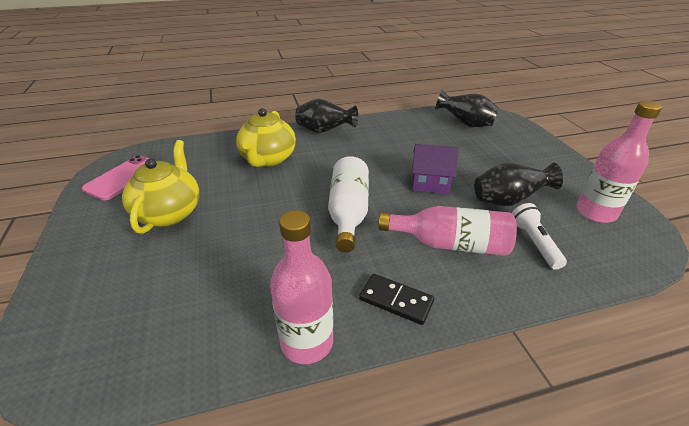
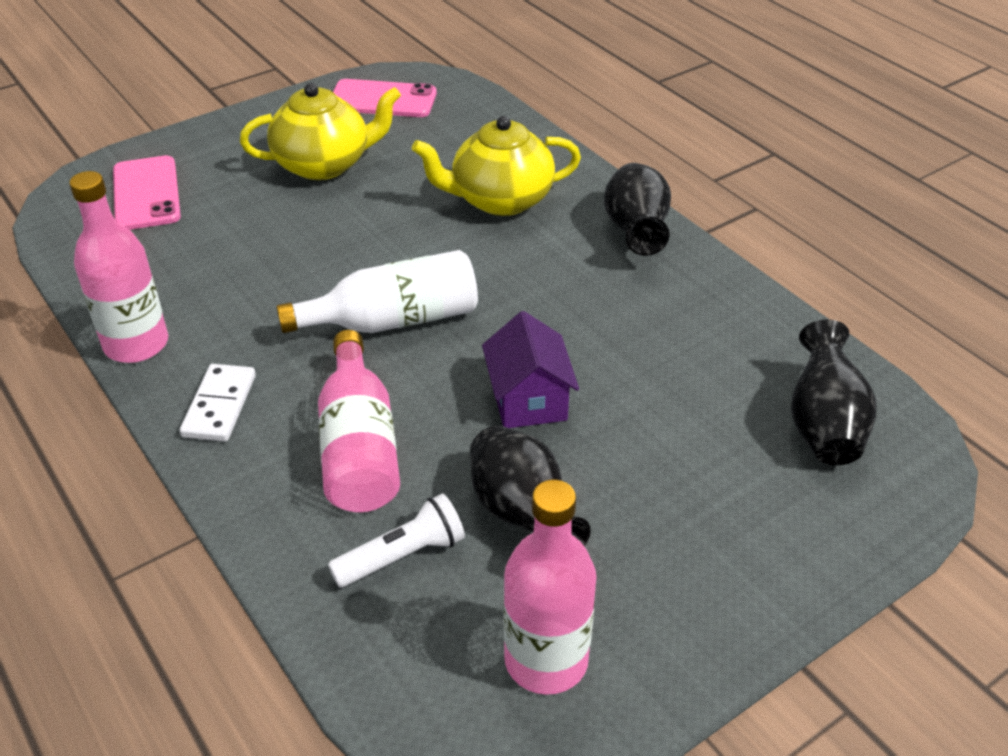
camera: 70 degrees right, 5 degrees up
(106, 314) = (146, 193): none -> pink phone
(396, 300) = (220, 406): black domino -> white domino

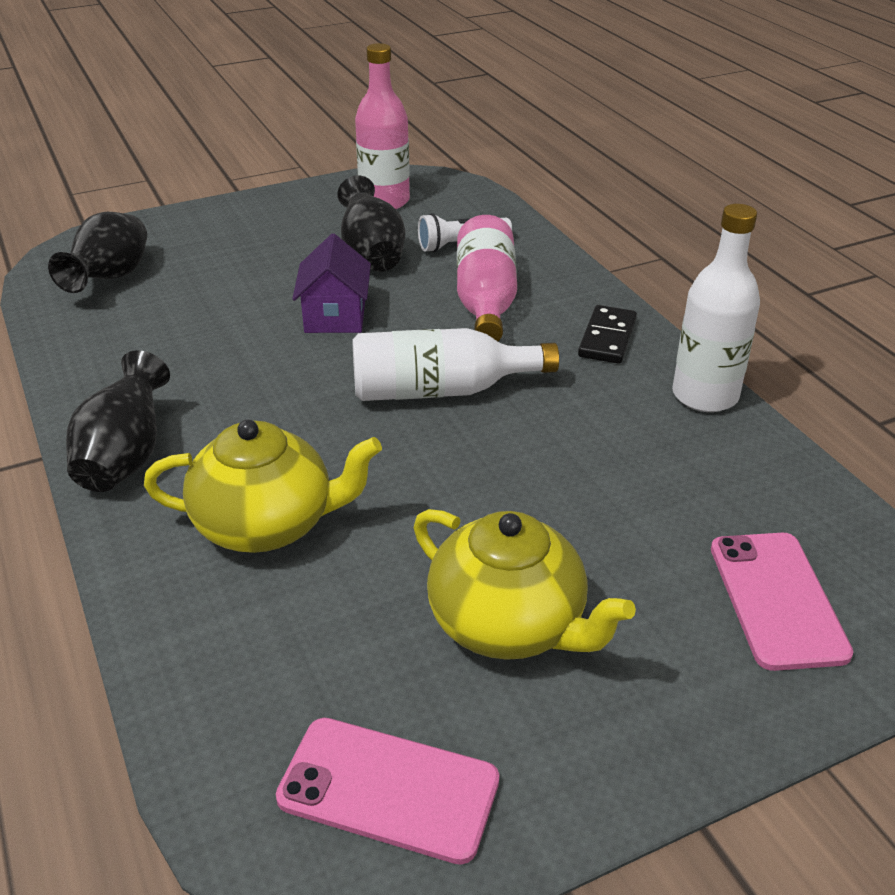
camera: 170 degrees left, 5 degrees down
(136, 344) = (705, 395): pink bottle -> white bottle
(220, 406) = (607, 338): white domino -> black domino
(324, 164) = (509, 624): yellow teapot -> yellow teapot turned 135 degrees counterclockwise

